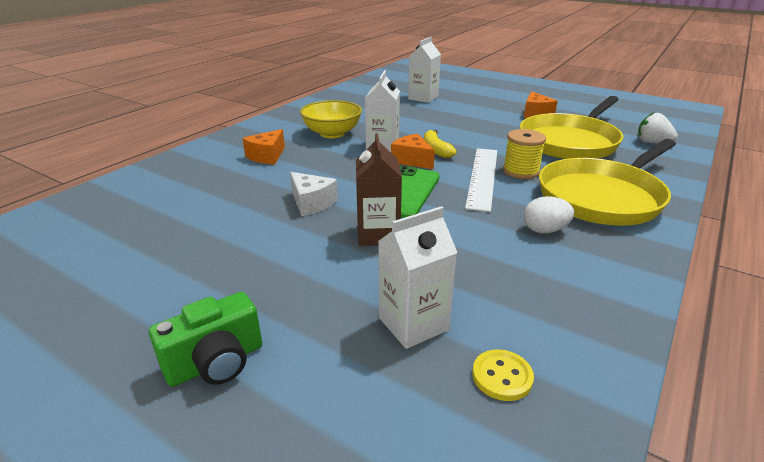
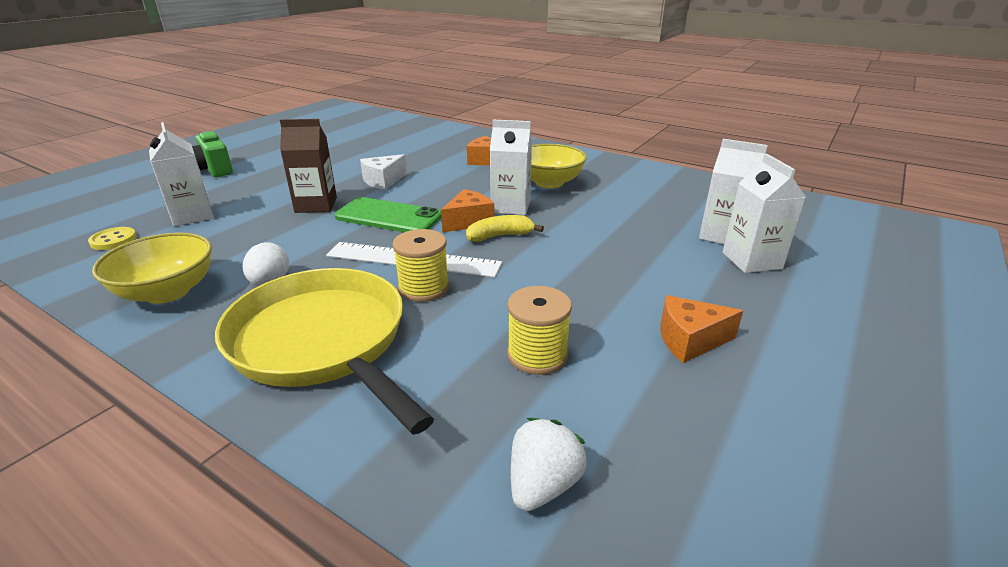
camera: 90 degrees right, 0 degrees up
(452, 96) = (751, 261): none -> white carton
(570, 142) = (537, 355): yellow pan -> yellow spool
(589, 282) = (167, 292): none -> yellow bowl

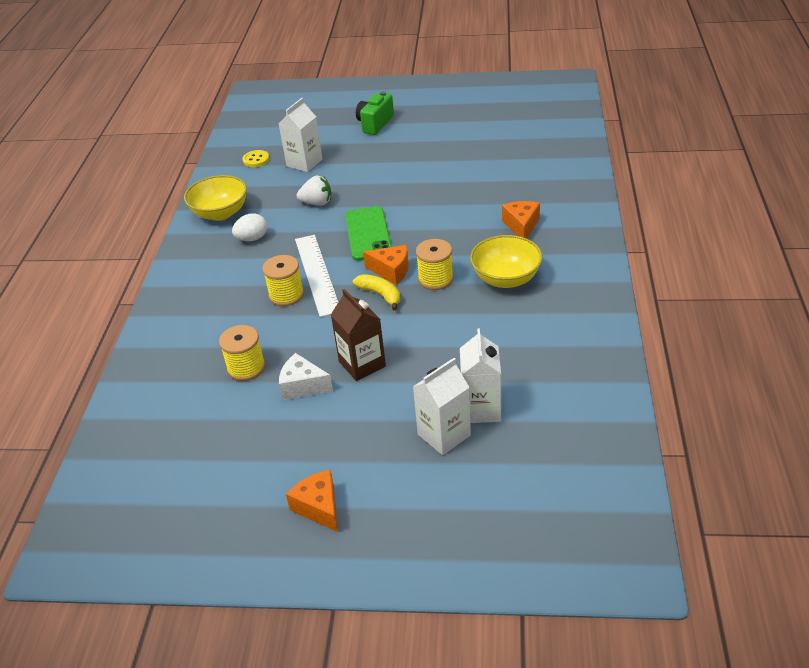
camera: 65 degrees right, 10 degrees up
(316, 205) = (359, 196): brown carton -> brown carton (362, 364)
(323, 342) = (211, 288): yellow pan -> none
(383, 181) = (426, 200): white cheese -> white cheese (303, 386)
(510, 207) = (435, 279): white carton -> yellow spool
(543, 485) = (151, 405): white strawberry -> white strawberry (317, 203)
(689, 340) = (301, 425): orange cheese -> orange cheese (319, 507)

